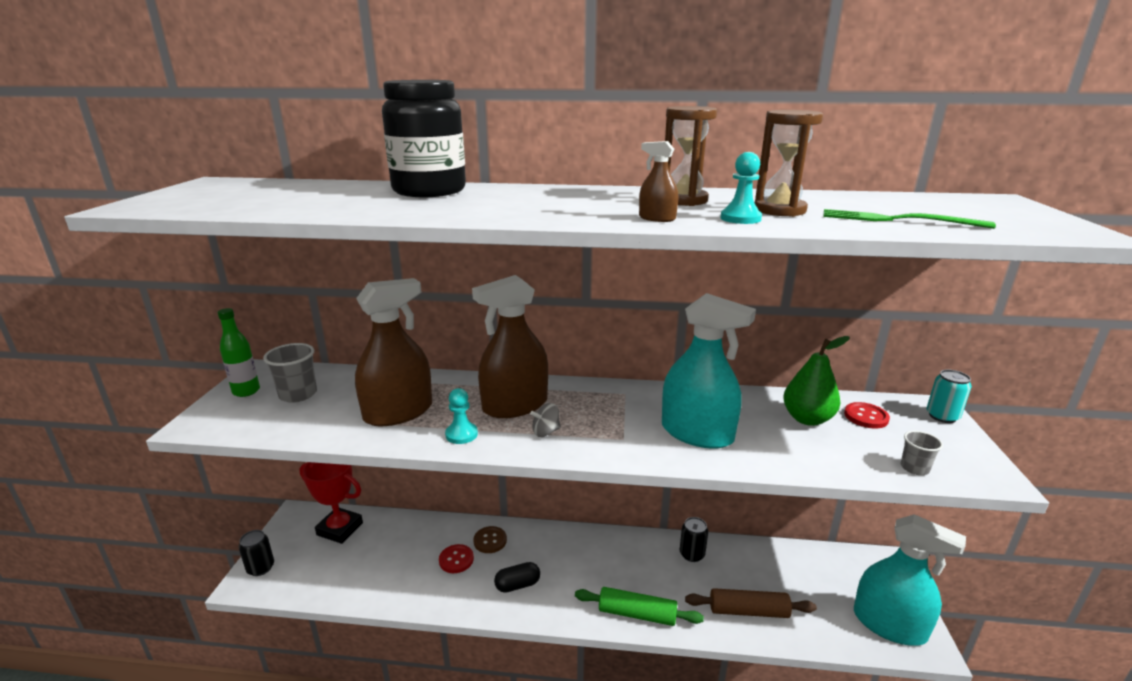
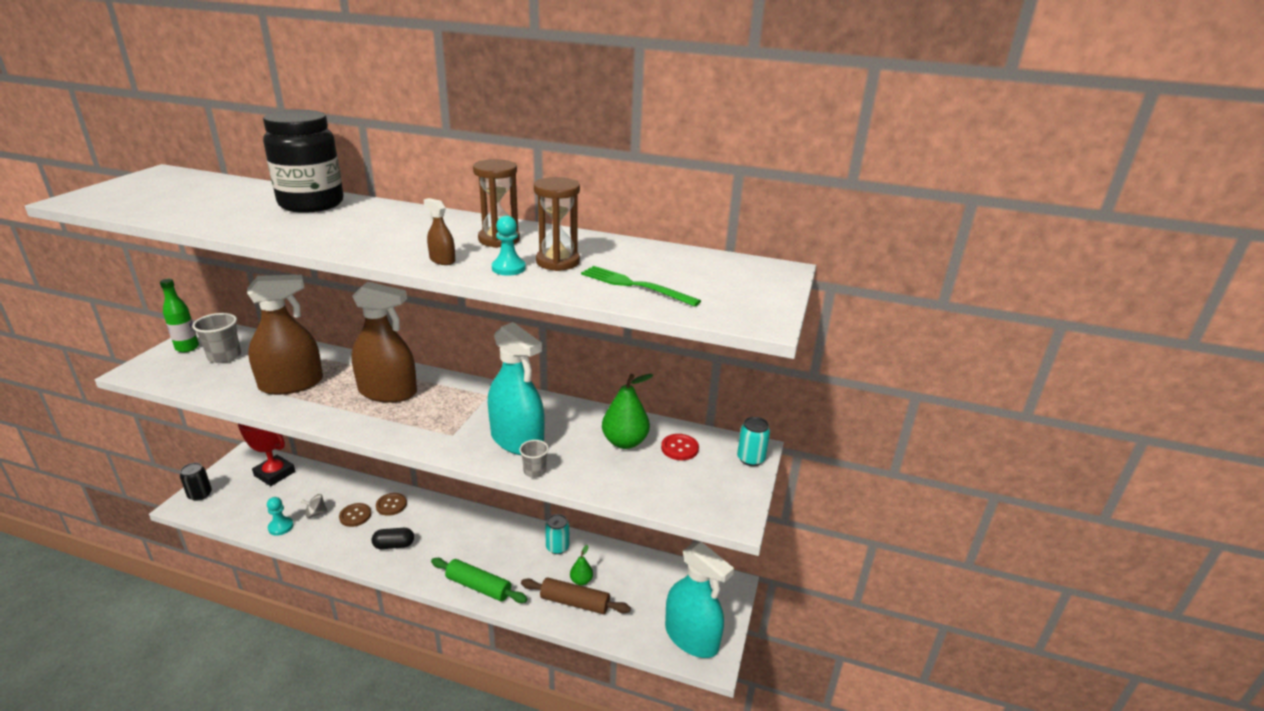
camera: 10 degrees right, 5 degrees up
(456, 560) = (355, 516): red button -> brown button
(461, 434) = (327, 411): turquoise pawn -> turquoise pawn (281, 527)
(515, 405) = (388, 392): brown spray bottle -> brown spray bottle turned 150 degrees counterclockwise
(546, 432) = (394, 419): grey spinning top -> grey spinning top (316, 513)
(692, 554) = (557, 547): black can -> turquoise can
(739, 585) = (581, 581): none -> green pear
(914, 468) = (673, 499): grey cup -> grey cup (534, 471)

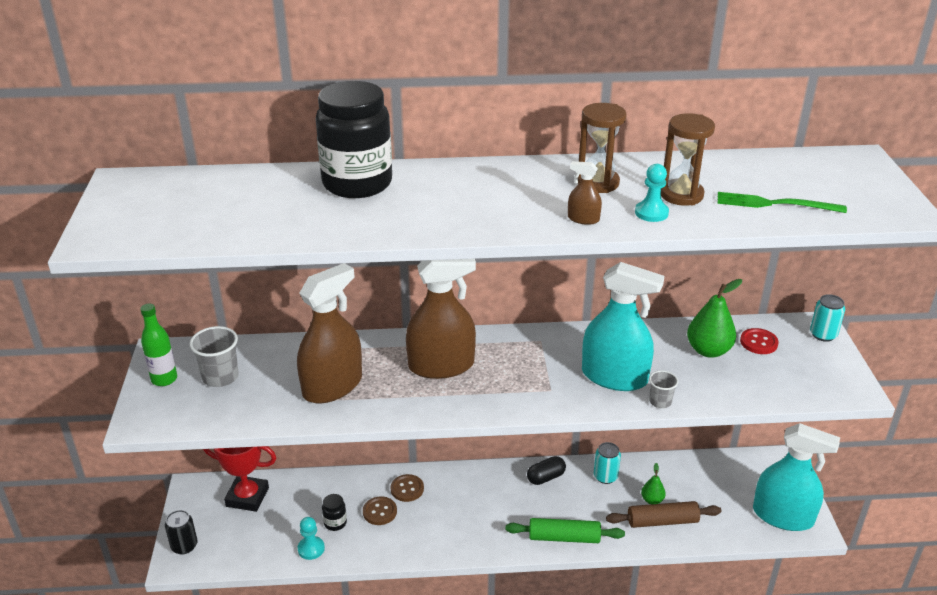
camera: 20 degrees left, 5 degrees up
(316, 513) = (335, 523): grey spinning top -> black jar
(394, 545) = (447, 527): black capsule -> black capsule (546, 477)

